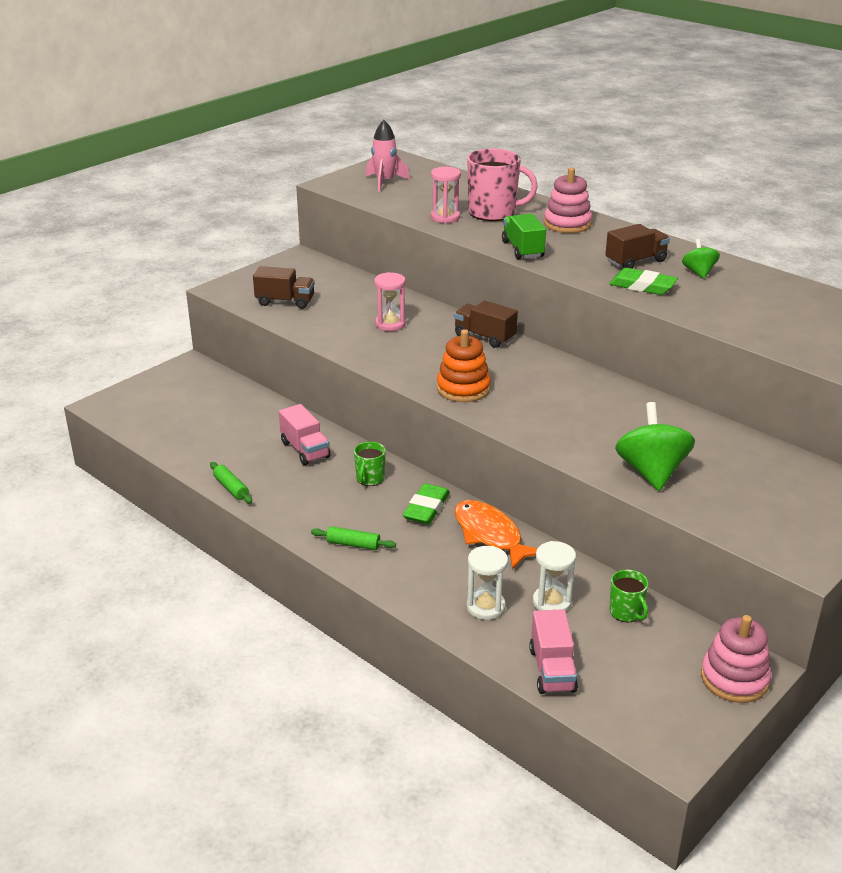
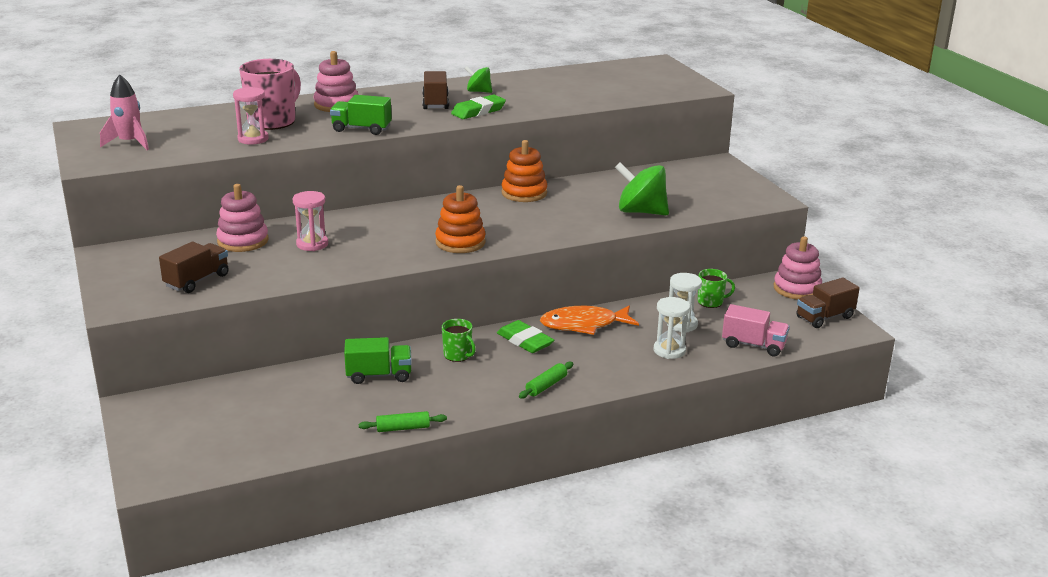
camera: 65 degrees left, 5 degrees down
(305, 450) = (379, 375): pink truck -> green truck
(368, 296) = (243, 241): none -> pink stacking toy
(484, 337) = (386, 214): brown truck -> brown truck (824, 317)
(614, 391) = (524, 193): none -> orange stacking toy

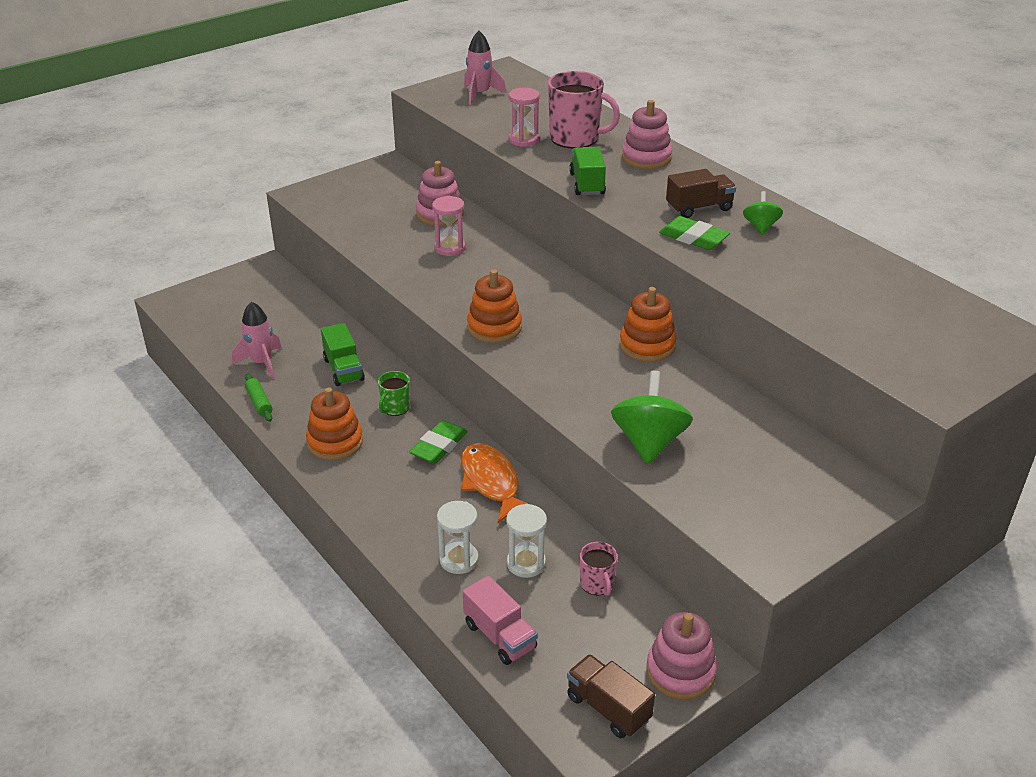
camera: 75 degrees right, 10 degrees up
(197, 280) = (356, 213): brown truck -> none
(333, 422) = (262, 363): none -> pink rocket
(492, 391) = (335, 442): none -> orange stacking toy
(546, 386) = (354, 476): green rolling pin -> none
(711, 302) = (597, 584): green mug -> pink mug
(753, 345) = (500, 636): pink truck -> pink truck turned 45 degrees counterclockwise

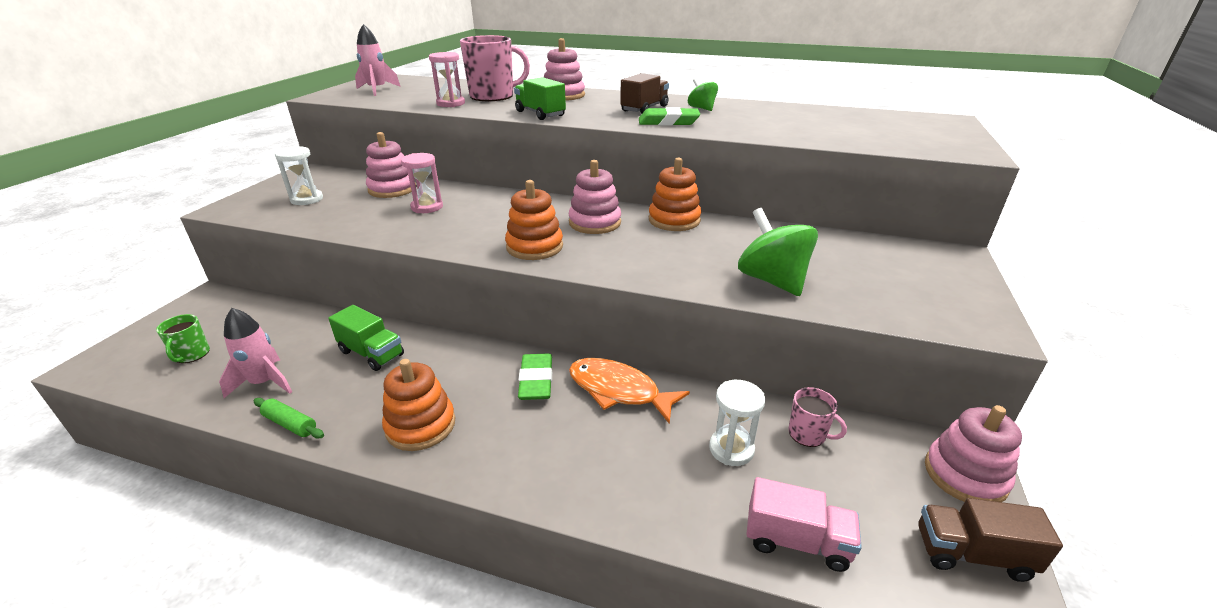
camera: 35 degrees left, 5 degrees down
(395, 407) = (458, 365): green mug -> green mug (192, 354)
(459, 560) = (669, 481): white hourglass -> white hourglass (307, 199)
(572, 320) = (595, 223): none -> pink stacking toy

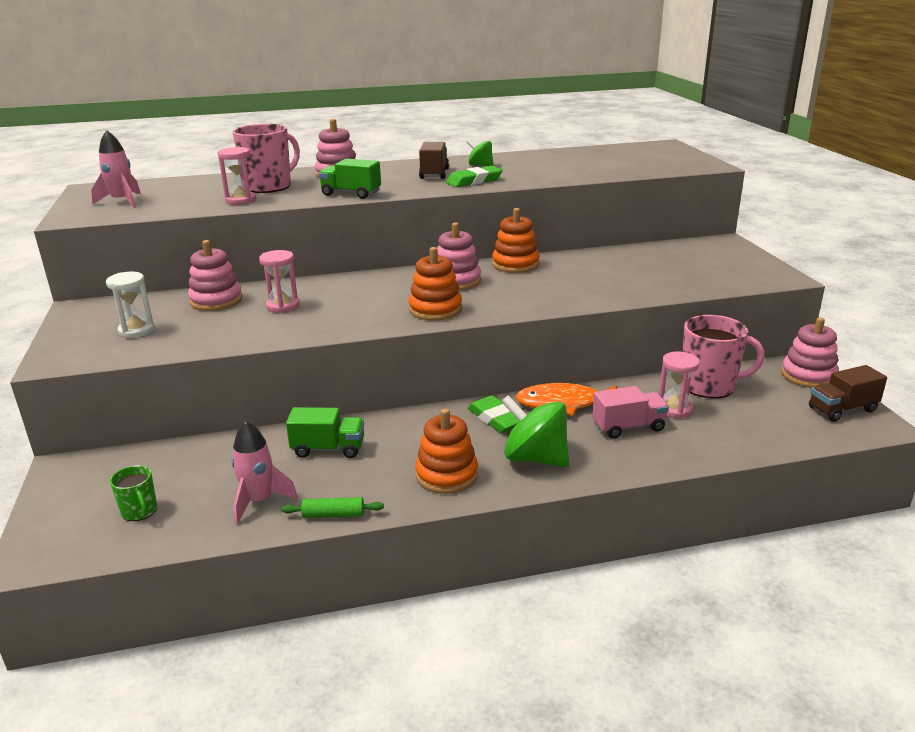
camera: 30 degrees left, 5 degrees down
(731, 449) = (674, 409): white hourglass -> pink hourglass
(772, 280) = (636, 285): green spinning top -> green spinning top (535, 458)
(796, 541) = (757, 438): pink truck -> pink truck (628, 427)
(808, 434) = (709, 385): pink mug -> pink mug, size x1.93

